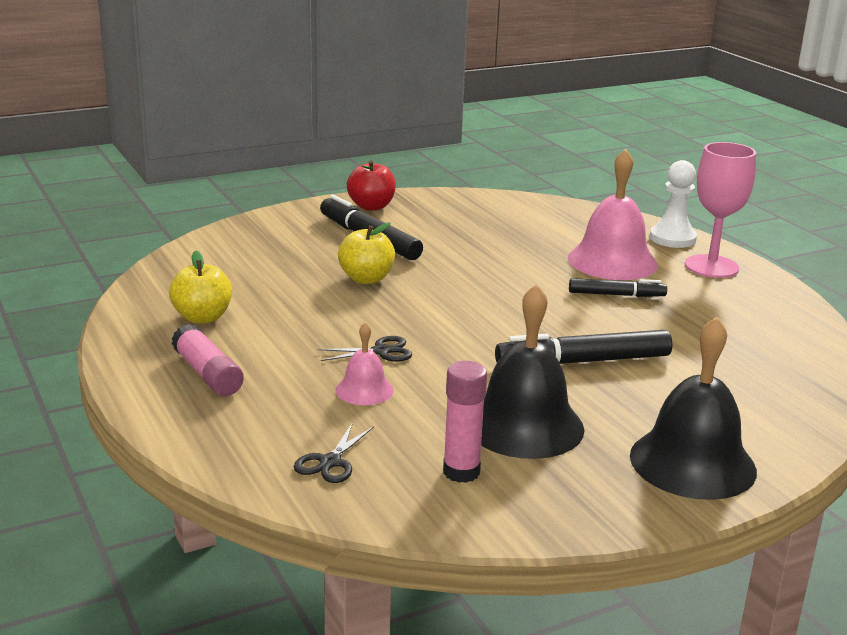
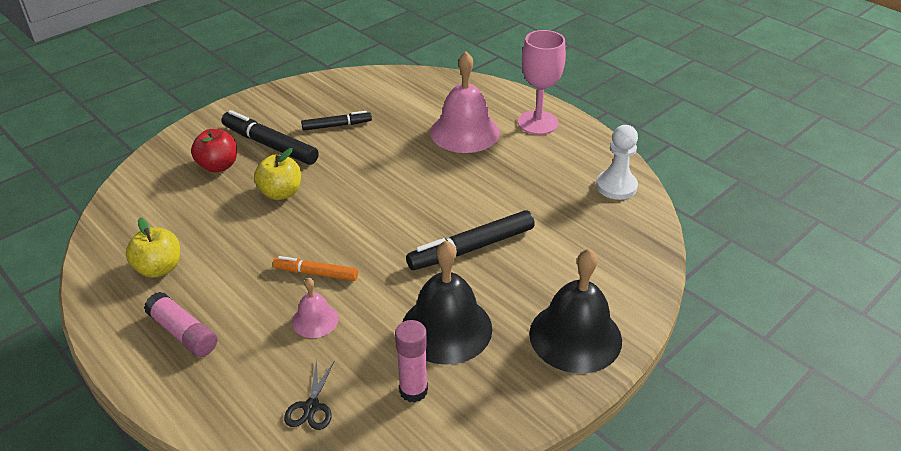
camera: 15 degrees left, 15 degrees up
(371, 206) = (261, 107): red apple -> red apple (218, 166)
(381, 351) = (316, 273): black scissors -> orange marker
(616, 295) = (477, 169): black marker -> black marker (337, 125)
(672, 238) = (502, 97): white pawn -> white pawn (616, 186)

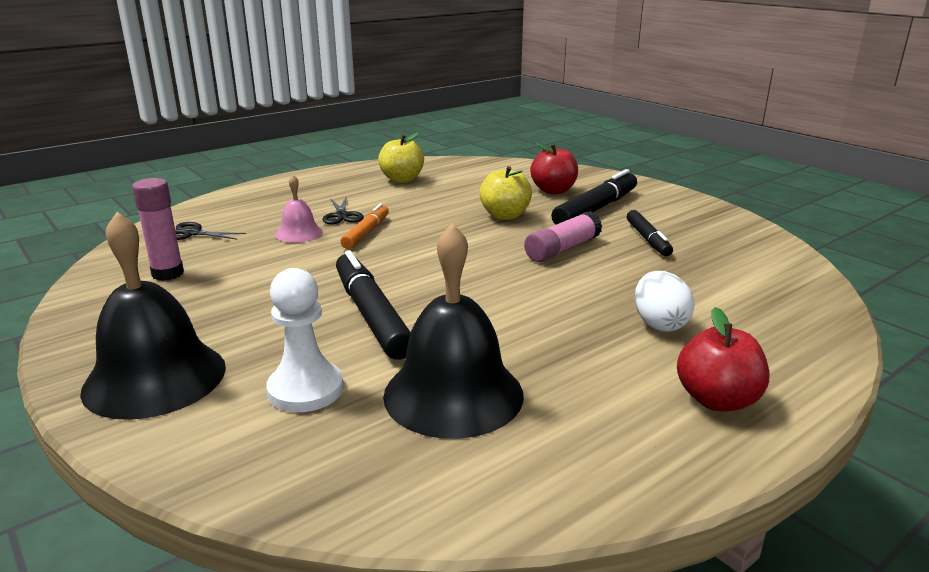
camera: 95 degrees right, 15 degrees down
(183, 333) = (317, 191): pink glue stick -> pink glue stick (562, 249)
(269, 297) = (342, 216): none -> black scissors
(446, 328) = (239, 293): black bell -> black bell (453, 394)
(464, 132) = (659, 324): pink bell -> white egg
(538, 123) = (717, 400): pink goblet -> red apple
(616, 186) = (501, 476): white pawn -> white pawn (305, 389)

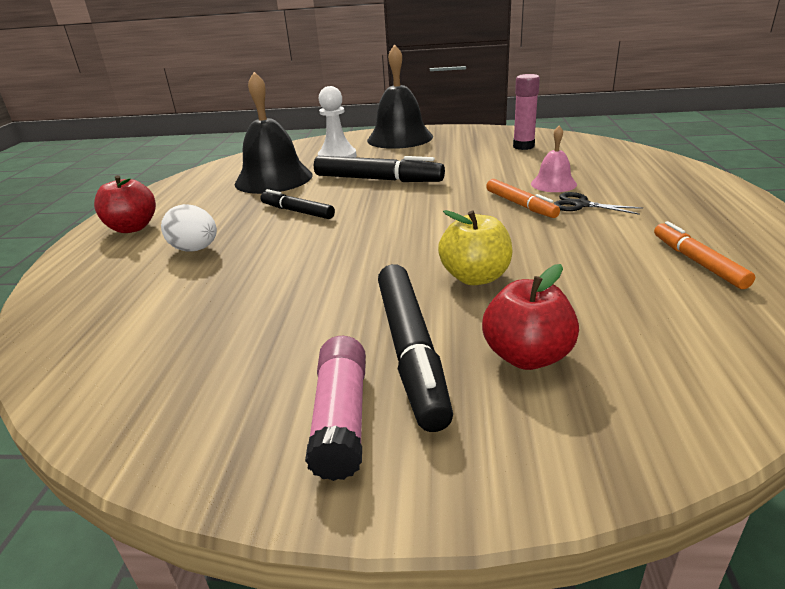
camera: 135 degrees right, 5 degrees up
(192, 233) = (598, 156): black scissors -> none
(402, 180) = (697, 262): yellow apple -> orange marker
(562, 249) = (349, 270): pink glue stick -> pink glue stick (341, 418)
(648, 239) = (283, 330): black marker -> black marker (297, 211)

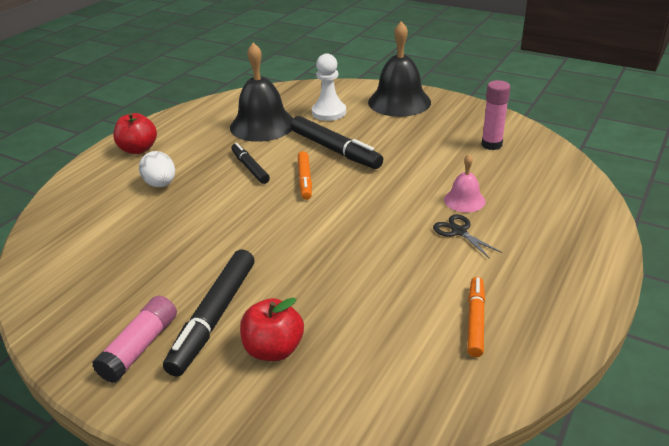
camera: 25 degrees right, 5 degrees up
(475, 277) = (307, 275): yellow apple -> none
(520, 205) = (412, 215): orange marker -> orange marker (305, 180)

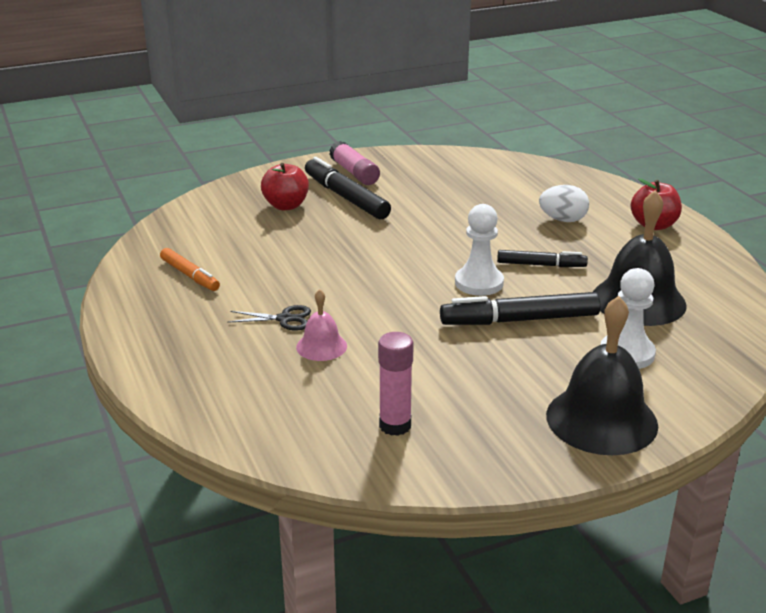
camera: 125 degrees right, 5 degrees down
(305, 180) = (479, 283): orange marker -> white pawn

